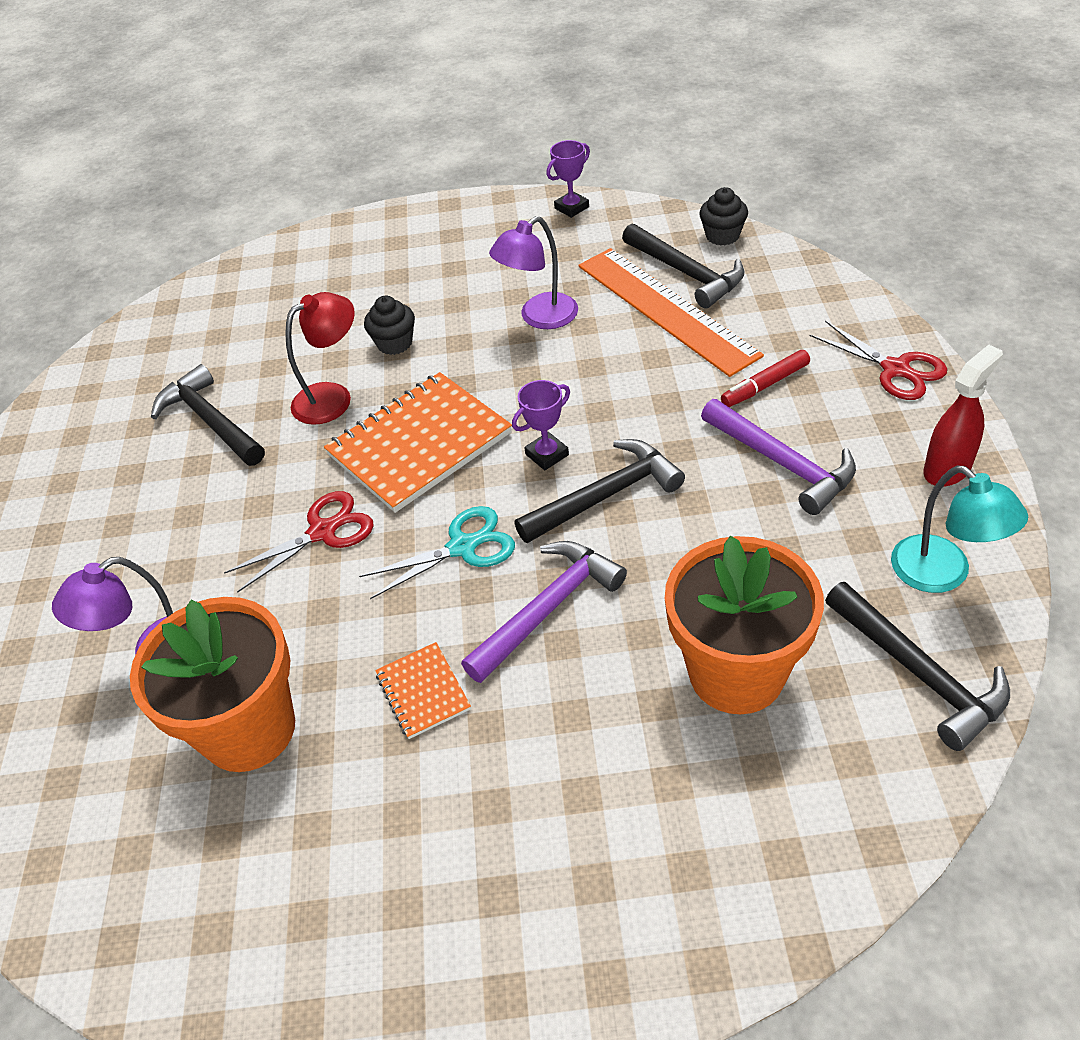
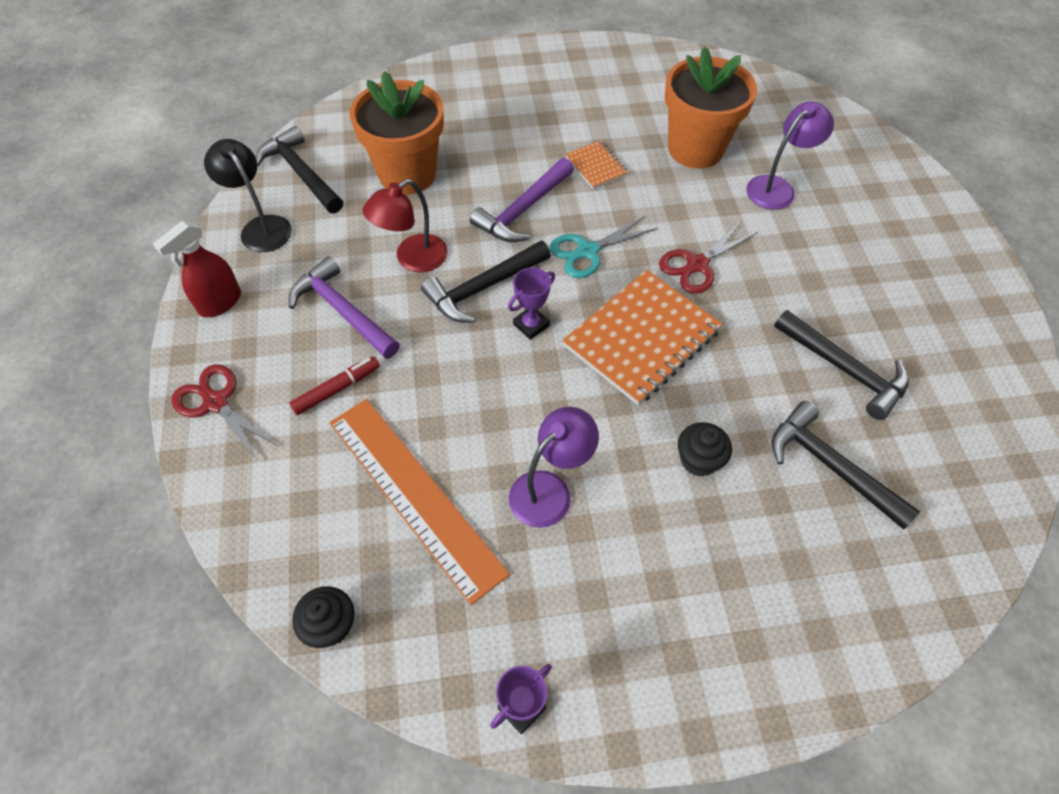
camera: 170 degrees right, 10 degrees up
(333, 397) = (738, 392): red lamp -> red lamp (412, 259)
(686, 273) = (385, 555): black hammer -> black hammer (830, 466)
(942, 574) = (261, 227): turquoise lamp -> black lamp

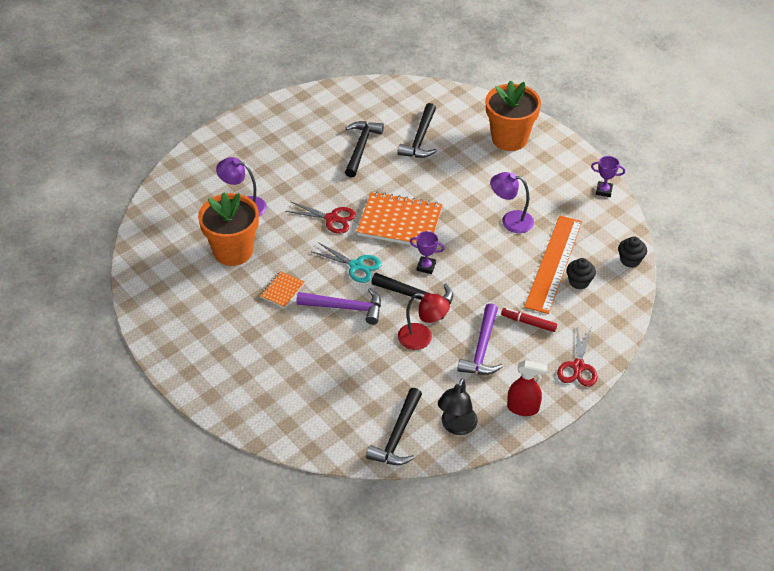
camera: 120 degrees left, 10 degrees down
(407, 174) = (357, 379): orange flower pot -> orange flower pot (509, 138)
(698, 460) = (453, 179): black cupcake -> black cupcake (579, 281)

